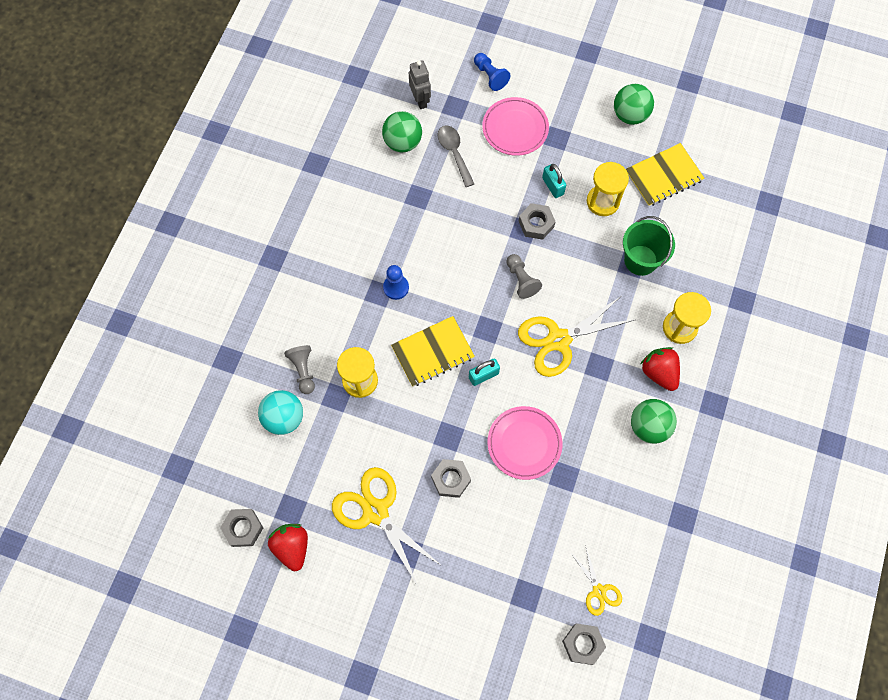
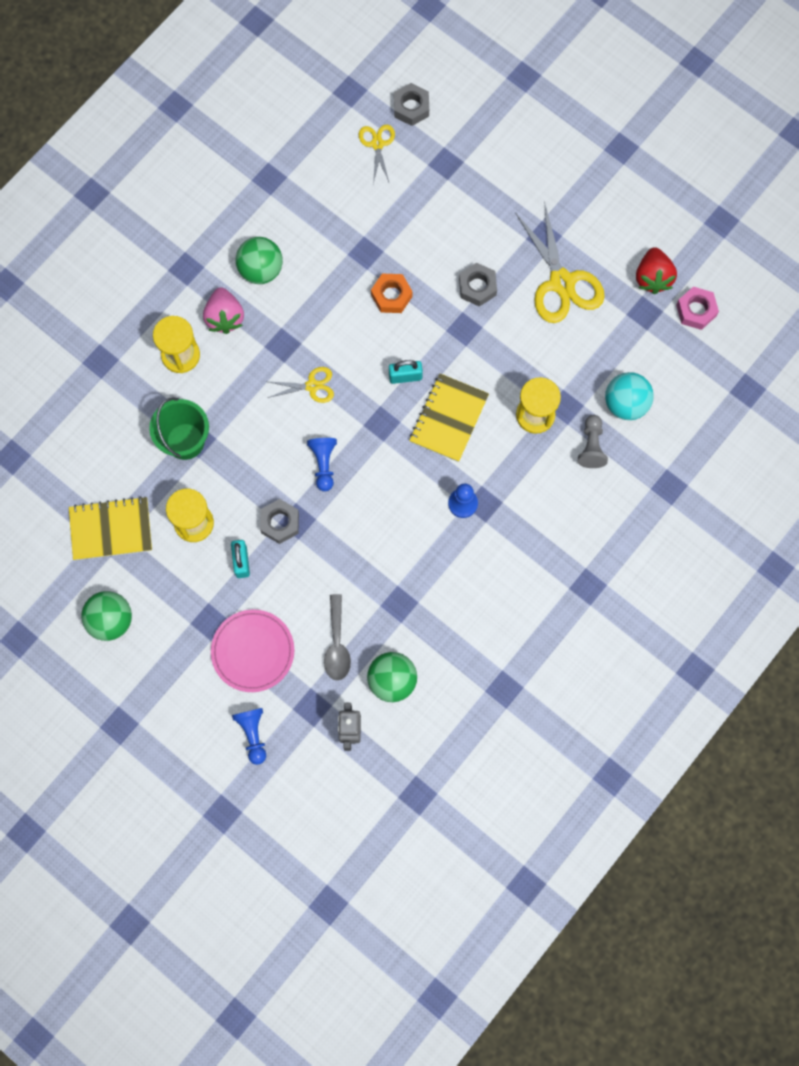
camera: 160 degrees left, 5 degrees up
(243, 528) = (696, 310): grey nut -> pink nut
(433, 352) = (449, 418): yellow notebook -> yellow notebook turned 60 degrees counterclockwise
(521, 280) = (323, 464): grey pawn -> blue pawn
(524, 443) = (391, 296): pink plate -> orange nut
(558, 340) = (312, 386): yellow scissors -> yellow scissors, size x0.53
(659, 372) = (225, 317): red strawberry -> pink strawberry

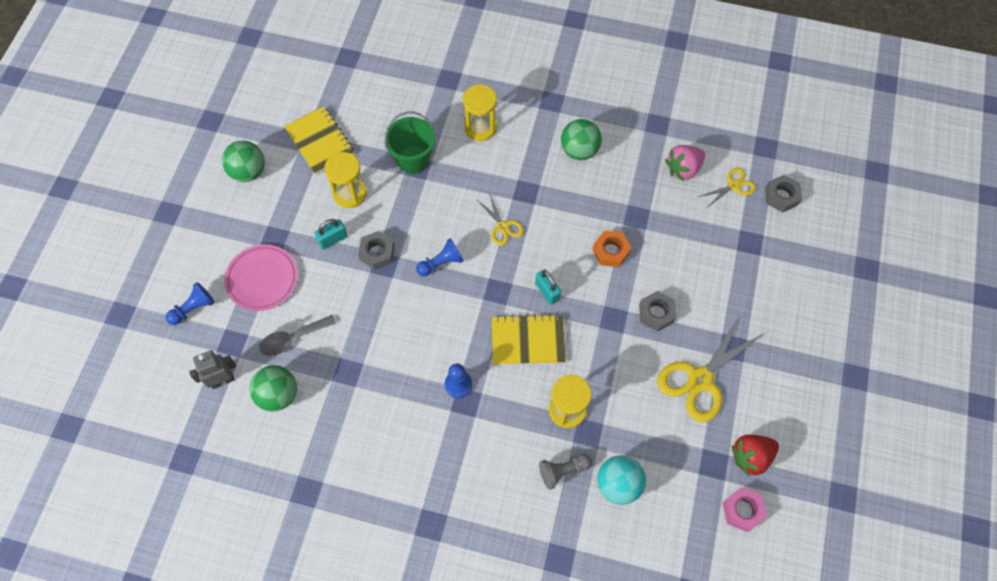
camera: 65 degrees right, 10 degrees down
(225, 317) = (526, 143): pink strawberry -> pink strawberry (683, 169)

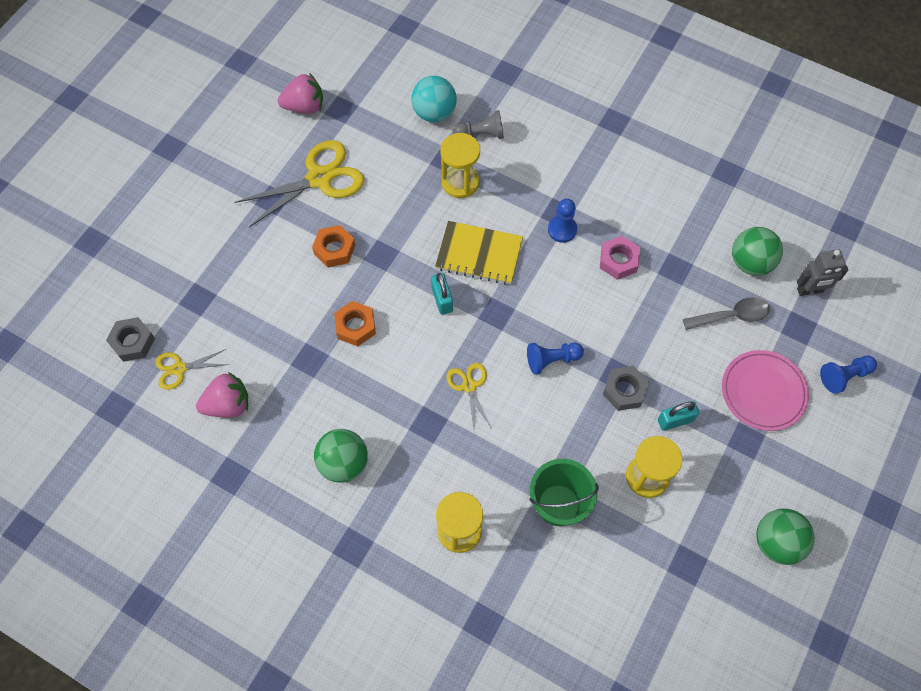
camera: 165 degrees left, 0 degrees up
(320, 142) = (677, 565): yellow notebook -> none
(656, 313) = (334, 249): grey nut -> orange nut
(742, 510) = (333, 70): pink nut -> pink nut (618, 261)
(751, 457) = (304, 106): red strawberry -> pink strawberry

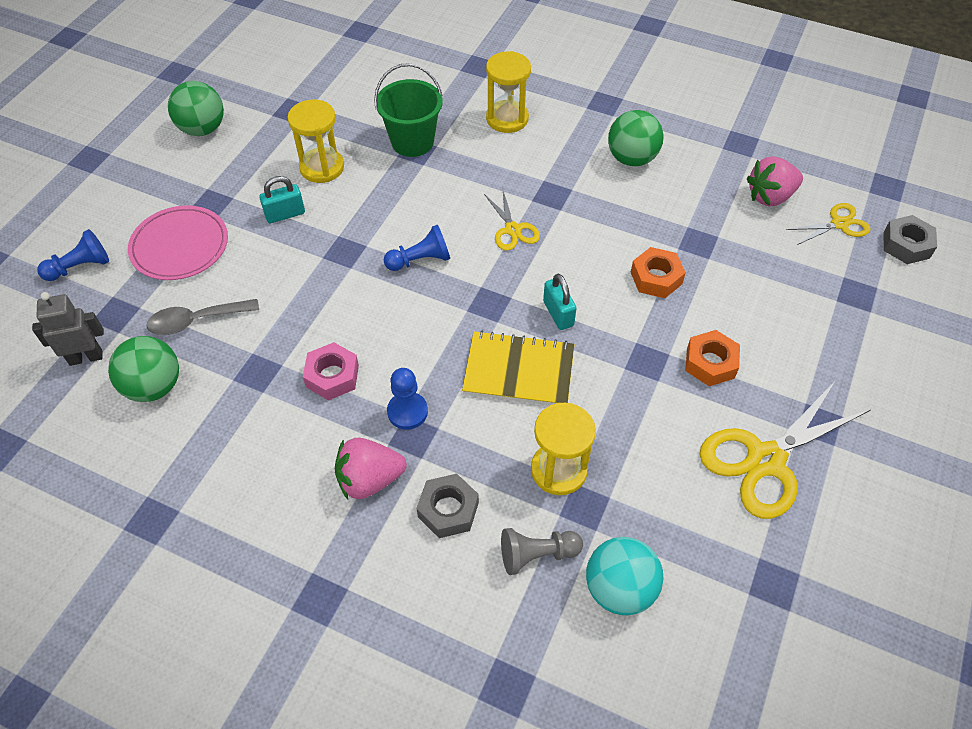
camera: 175 degrees right, 10 degrees down
(304, 106) = (835, 583): pink strawberry -> pink strawberry (369, 480)
(624, 391) = (338, 237): grey nut -> grey nut (448, 510)

